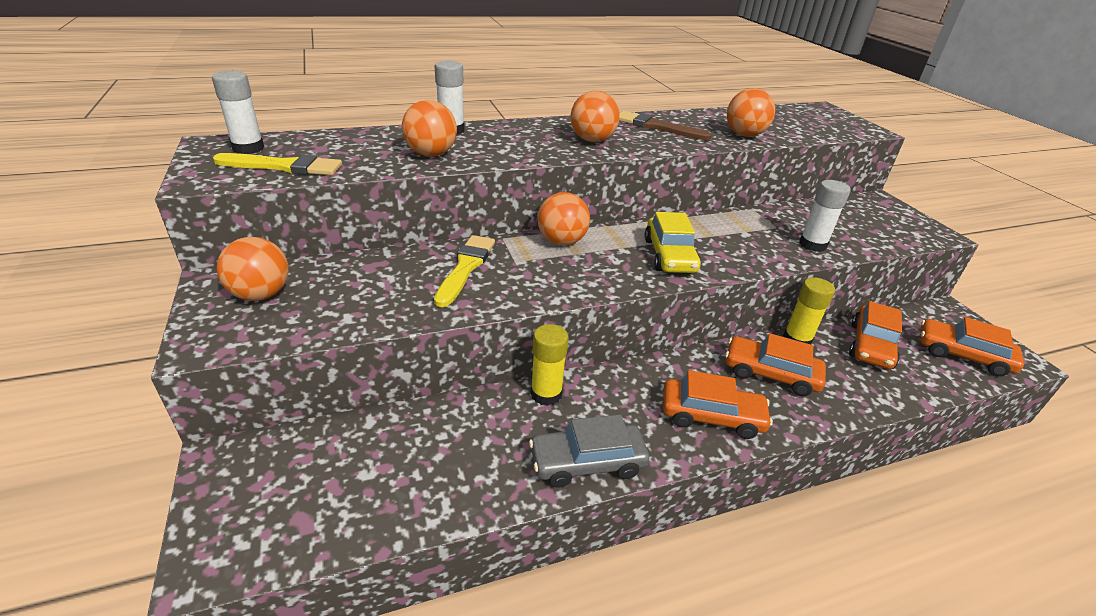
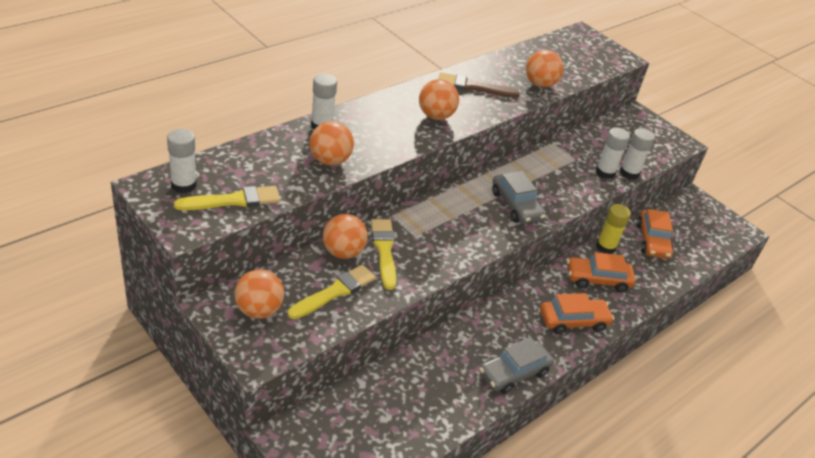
camera: 25 degrees left, 5 degrees up
(368, 295) = (335, 292): none -> yellow brush
(546, 394) = (464, 332): yellow glue stick -> none
(561, 241) = (436, 209): orange ball -> orange ball (343, 252)
(669, 255) = (516, 205): yellow car -> grey car
(848, 250) = (629, 173): none -> white glue stick
(962, 355) = (708, 235): orange car -> none

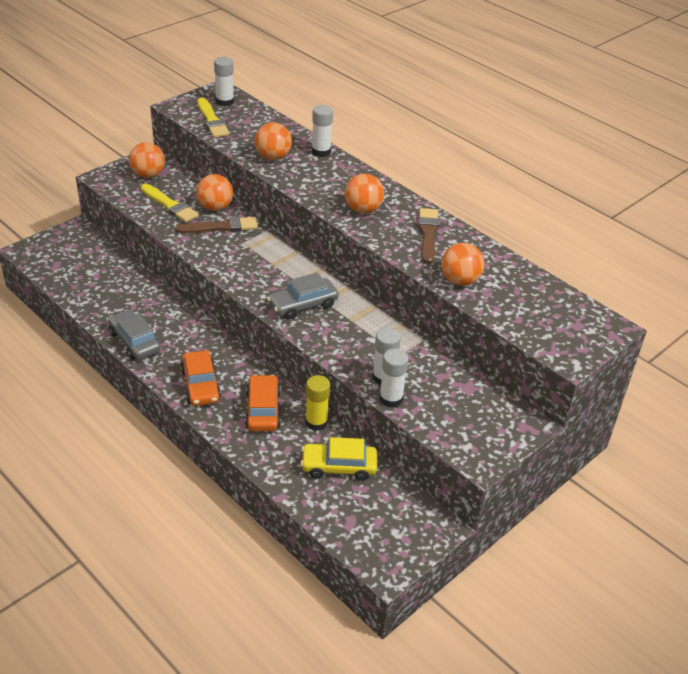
camera: 90 degrees right, 0 degrees up
(384, 250) = (221, 227): yellow brush -> brown brush
(652, 241) = (339, 466): orange car -> yellow car

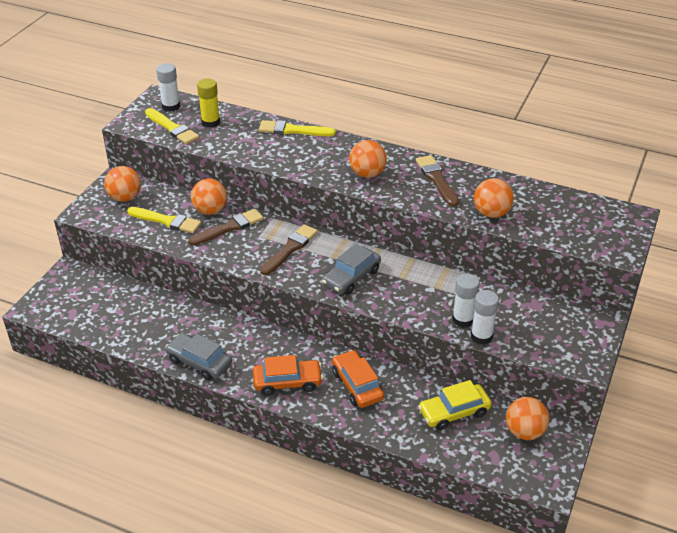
camera: 20 degrees left, 0 degrees up
(200, 385) = (287, 382): orange car -> orange car turned 60 degrees counterclockwise
(263, 262) = (290, 249): none -> brown brush
(273, 157) = (254, 147): orange ball -> orange ball (524, 431)
(316, 422) = (409, 379): yellow glue stick -> yellow glue stick (210, 122)
(321, 151) = (293, 130): white glue stick -> yellow brush

